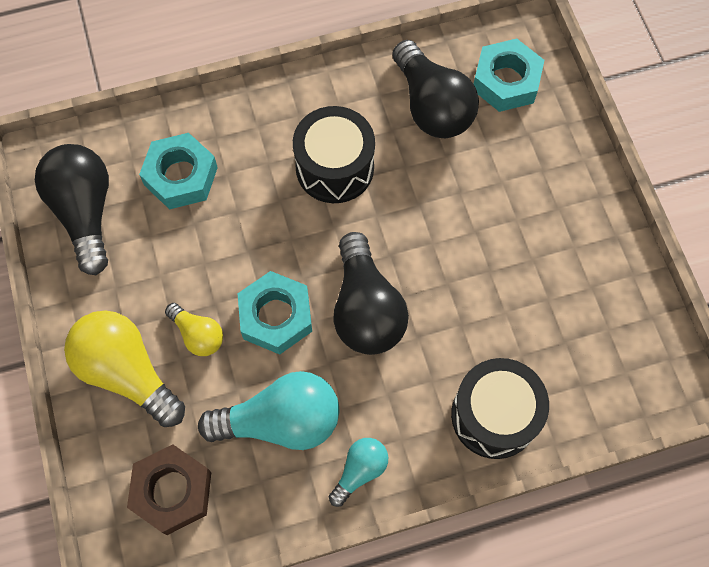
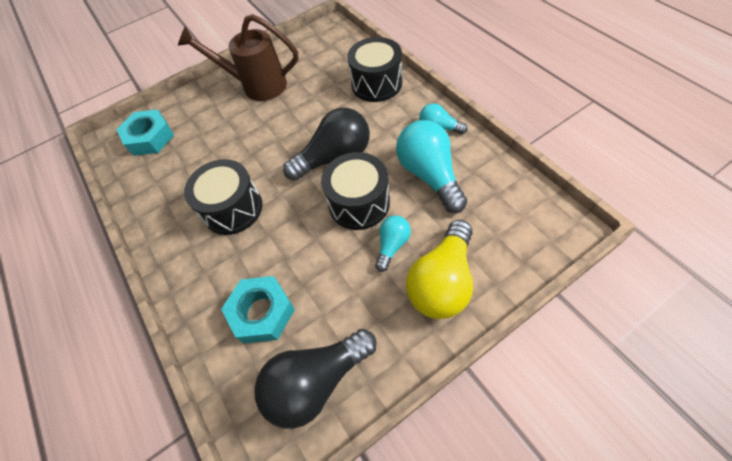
camera: 100 degrees left, 10 degrees down
(172, 491) = (508, 216): brown nut -> none
(198, 335) = (392, 245): yellow light bulb -> turquoise light bulb
(276, 316) = (359, 203): turquoise nut -> black drum
(432, 106) = (173, 169): black light bulb -> none
(563, 236) = (256, 85): none -> brown watering can

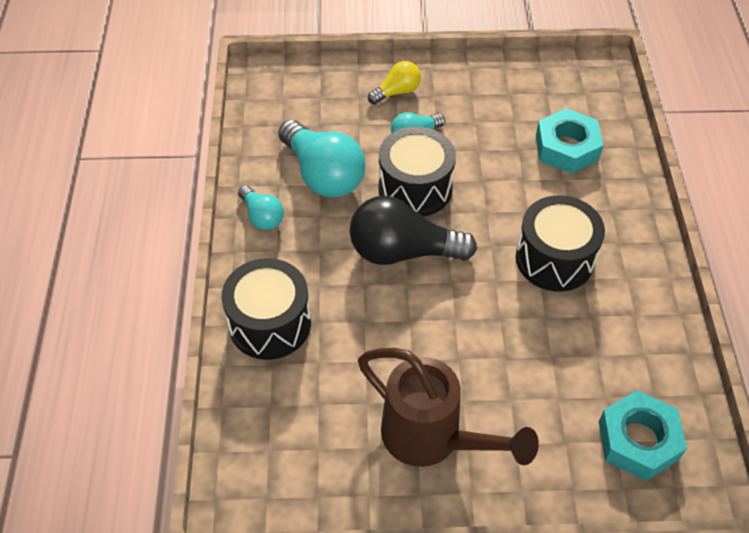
camera: 155 degrees left, 5 degrees down
(316, 381) = (544, 85): black light bulb -> none
(429, 175) = (323, 175): turquoise light bulb -> turquoise light bulb turned 45 degrees counterclockwise
(442, 281) = (397, 92): yellow light bulb -> yellow light bulb, size x0.53

